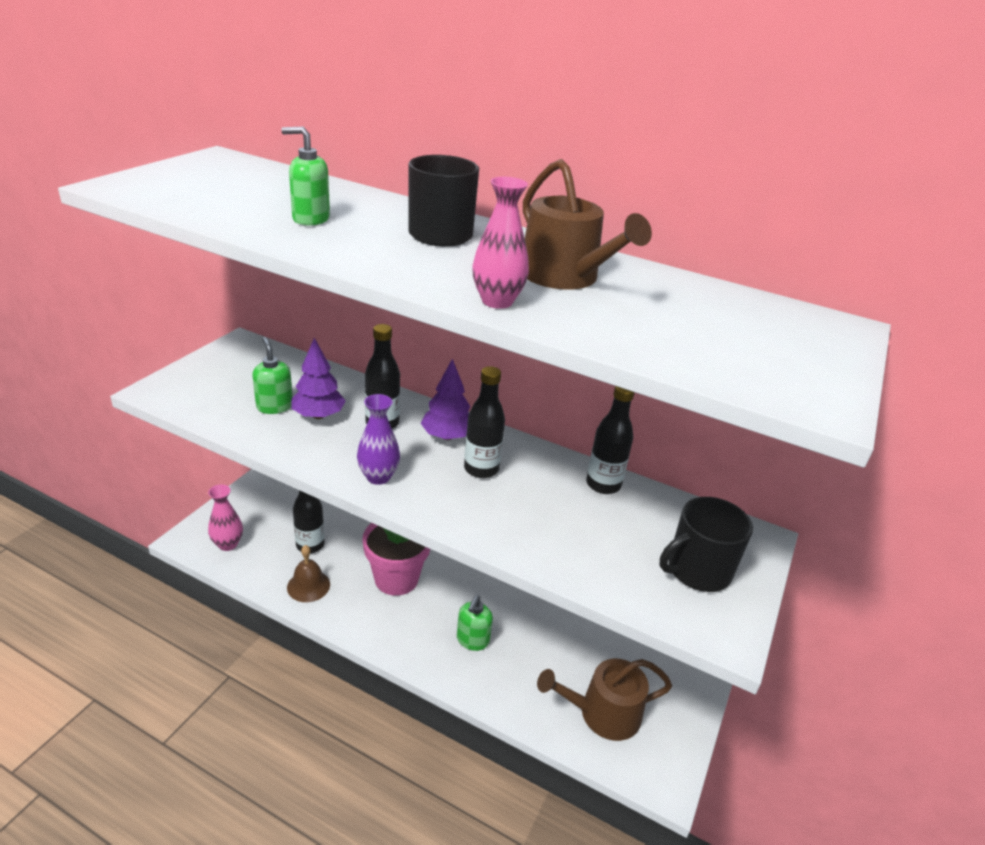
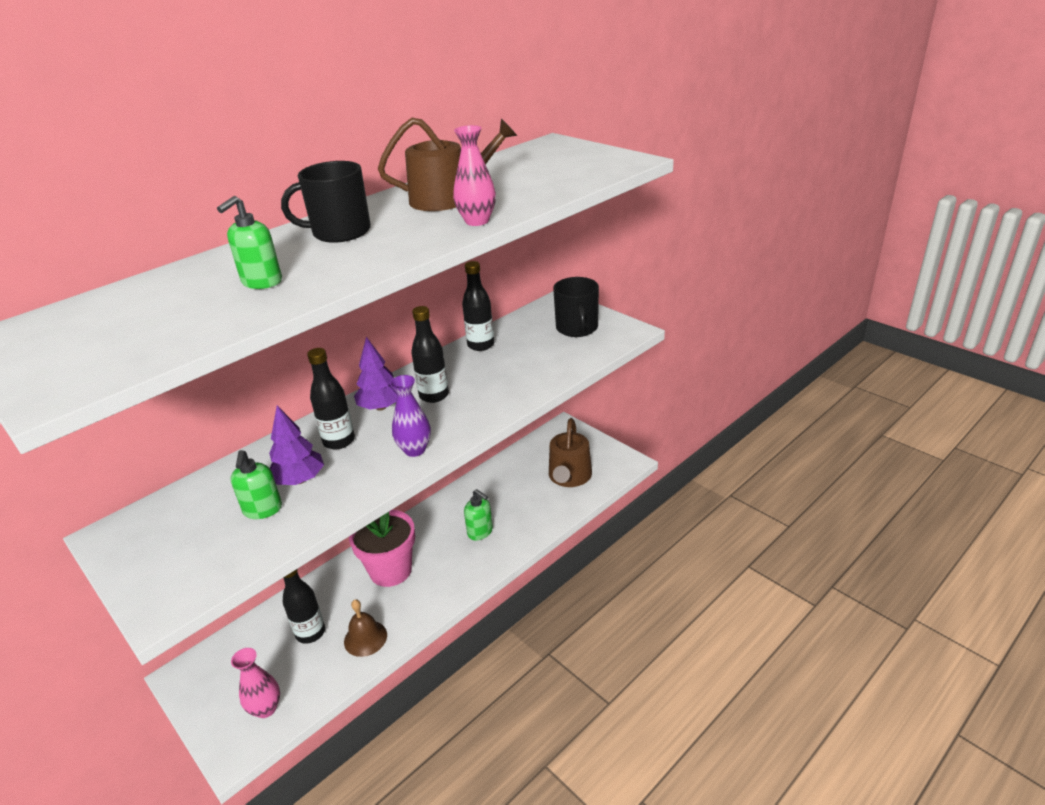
camera: 65 degrees left, 0 degrees up
(274, 406) = (263, 510): green soap dispenser -> green soap dispenser turned 90 degrees counterclockwise

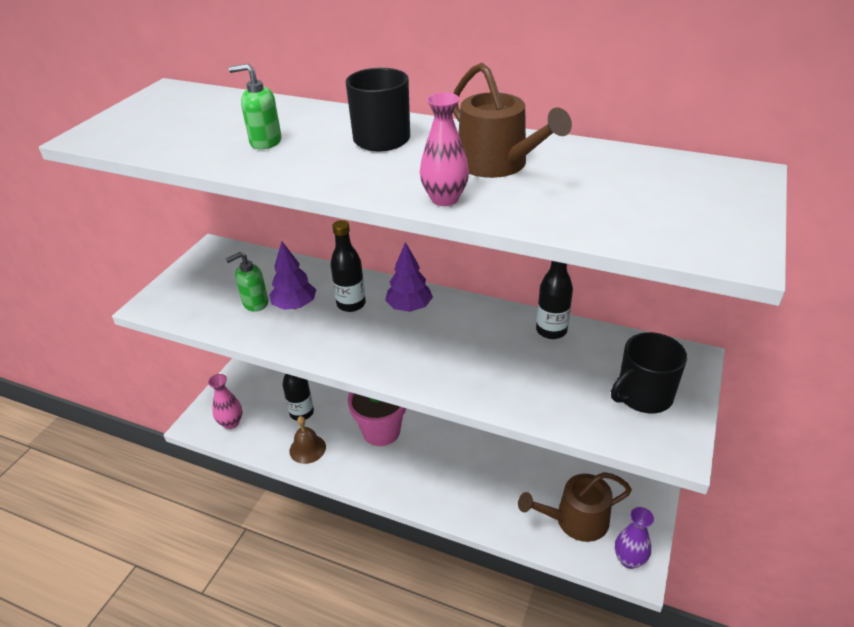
camera: 65 degrees right, 5 degrees up
(415, 450) = (357, 354): purple vase -> purple vase (629, 559)
(434, 395) = (444, 333): black bottle -> none
(480, 532) = (455, 475): green soap dispenser -> none

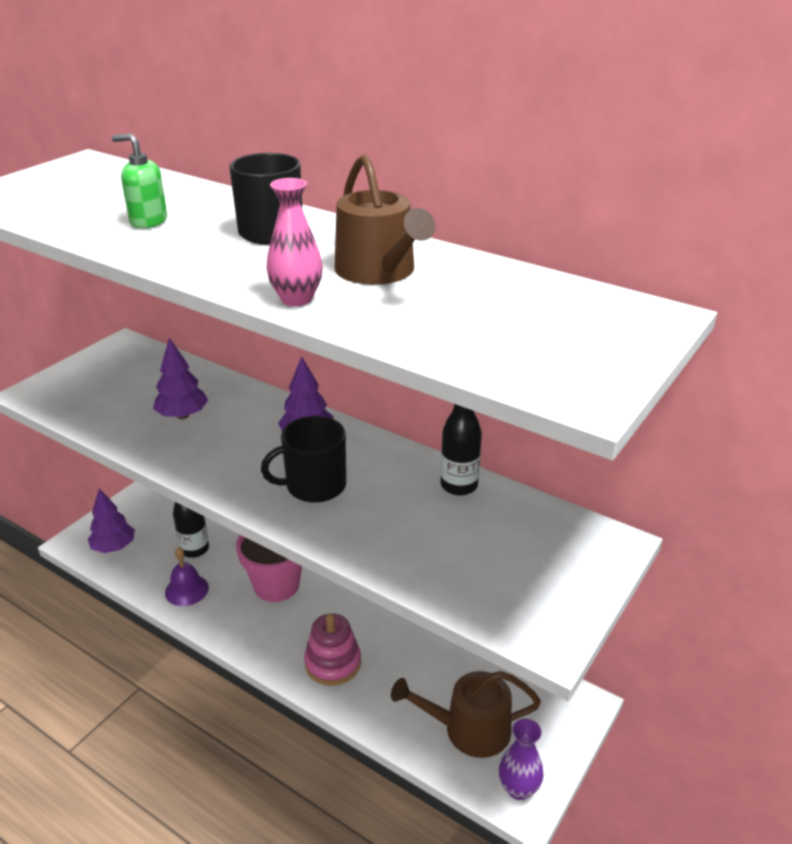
camera: 10 degrees right, 5 degrees down
(231, 423) = (114, 547): pink vase -> purple tree
(255, 303) = (141, 407): green soap dispenser -> none
(307, 449) = (186, 590): brown bell -> purple bell
(351, 304) = (244, 423): black bottle -> none
(450, 487) = (333, 663): none -> pink stacking toy
(643, 395) = (536, 575): black mug -> black mug (314, 486)

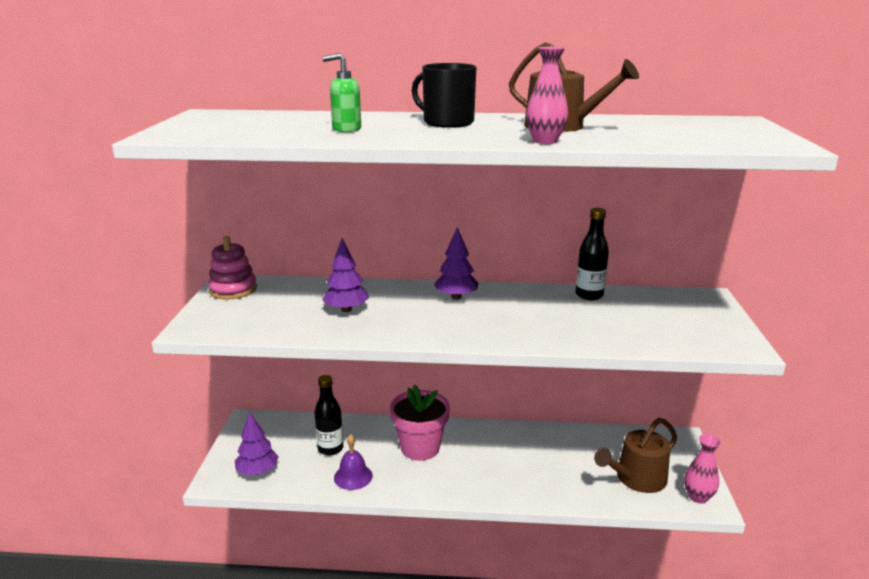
camera: 30 degrees left, 10 degrees down
(314, 486) = (501, 320): black mug -> none
(333, 663) = (512, 478): pink stacking toy -> pink stacking toy (233, 290)
(518, 788) = (698, 497): purple vase -> pink vase

